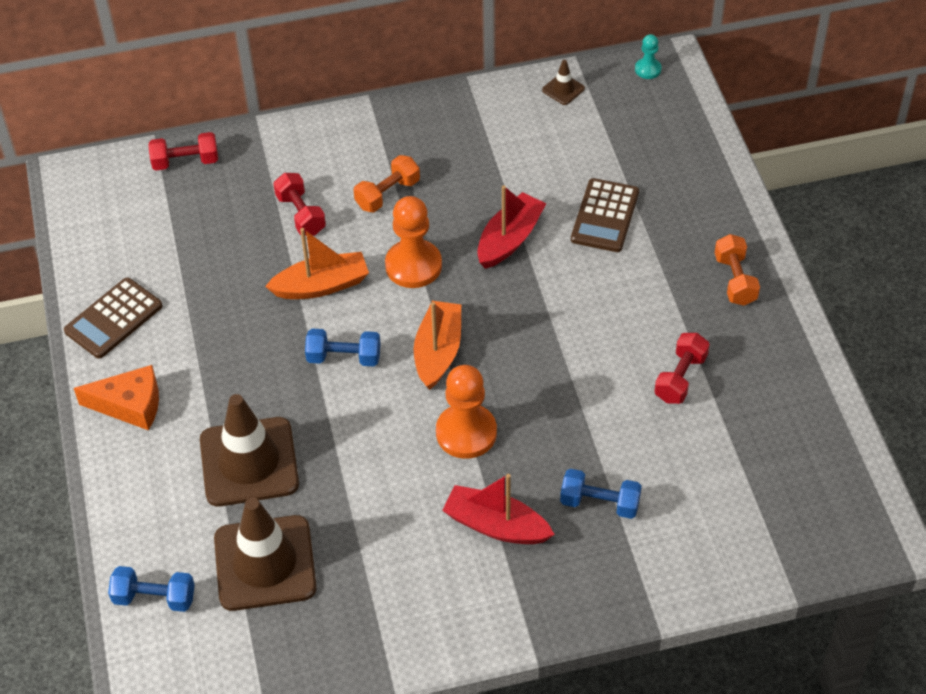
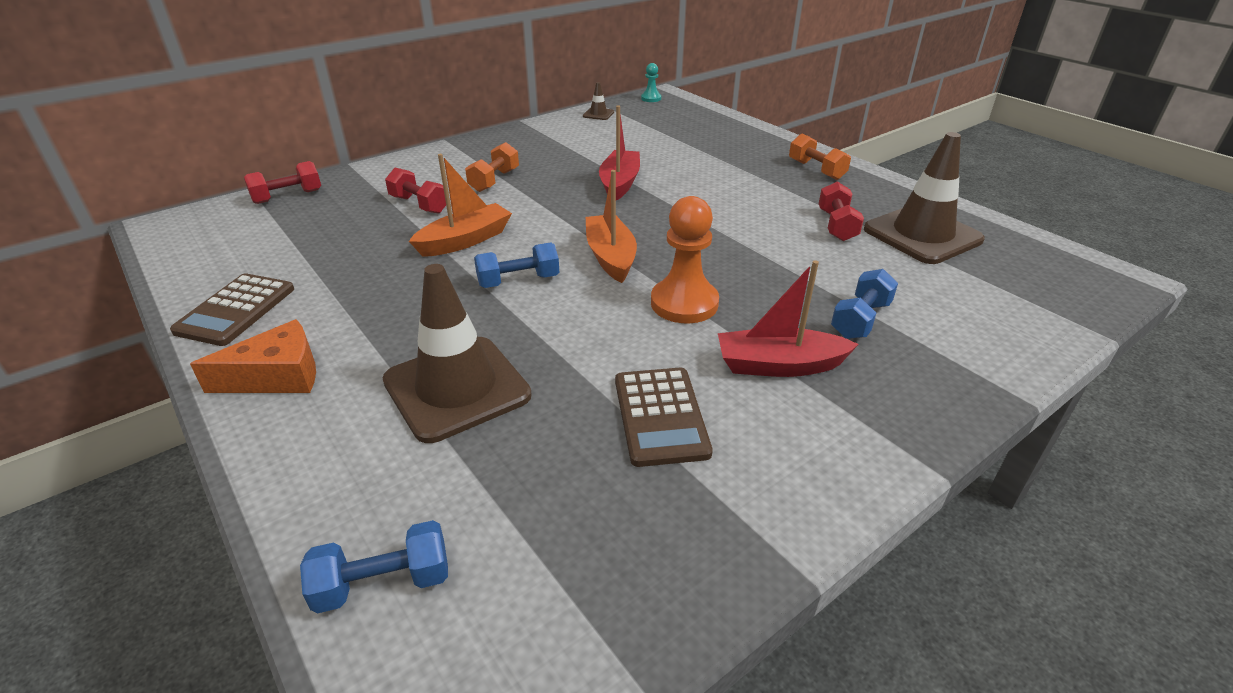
camera: 25 degrees left, 15 degrees down
(265, 563) = (532, 484): brown traffic cone -> brown traffic cone (922, 235)
(413, 266) = (546, 212): orange pawn -> none
(599, 503) = (860, 320): blue dumbbell -> blue dumbbell turned 45 degrees counterclockwise
(605, 216) = (685, 159): brown calculator -> brown calculator (660, 416)

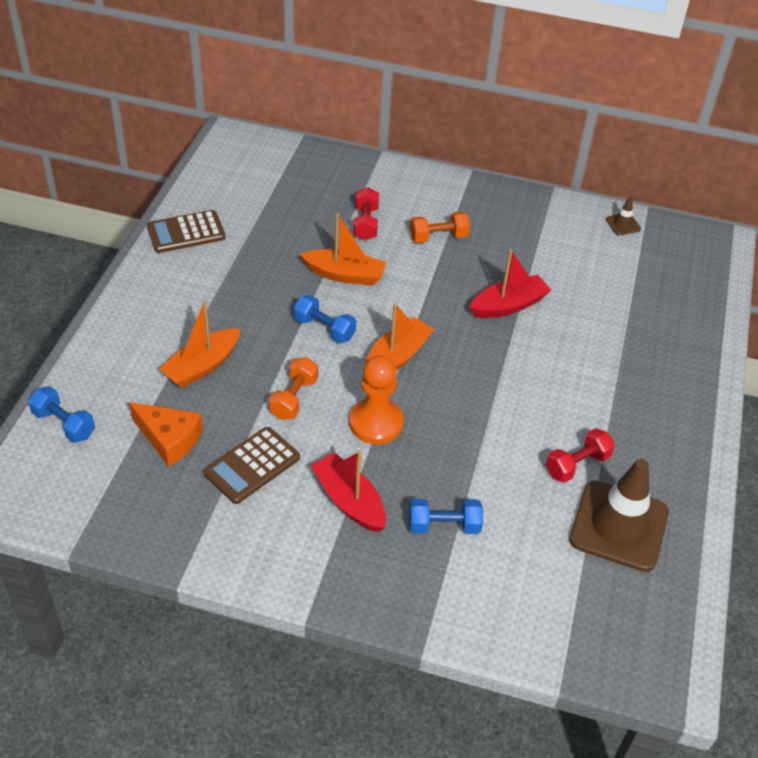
camera: 50 degrees right, 10 degrees up
(277, 376) = (152, 291): orange cheese -> orange cheese (169, 439)
(287, 196) = (311, 159): red dumbbell -> none
(456, 388) = (202, 366): brown traffic cone -> orange boat
(651, 98) = (700, 238): turquoise pawn -> none
(816, 170) = (673, 414): orange dumbbell -> orange dumbbell (294, 398)

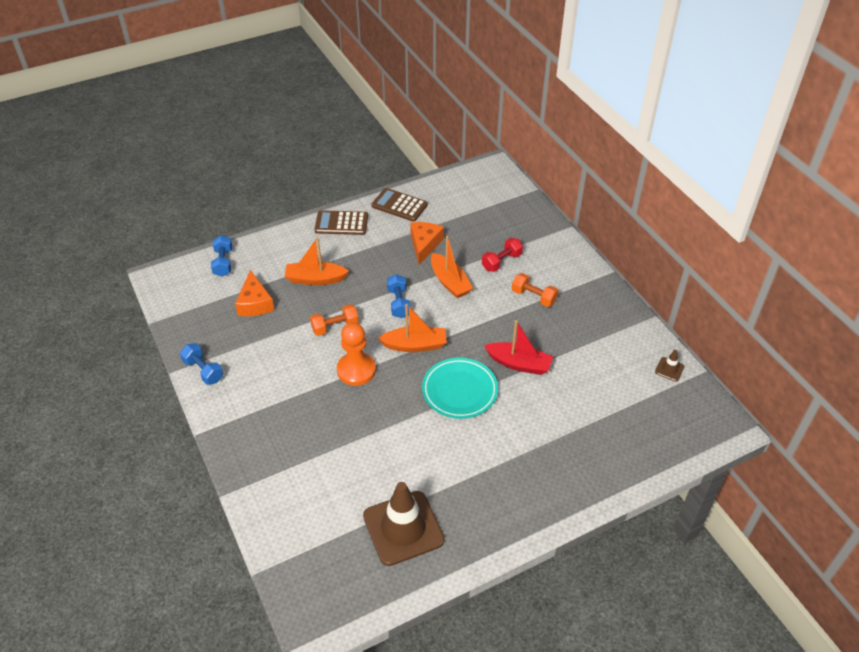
camera: 50 degrees right, 0 degrees up
(252, 465) = (272, 344): brown calculator -> brown calculator (341, 223)
(269, 255) = (424, 245): none -> orange cheese
(349, 501) = (290, 397): red boat -> none
(444, 526) = (315, 447): blue dumbbell -> blue dumbbell (203, 370)
(494, 367) = (459, 391): none -> turquoise plate
(577, 465) = (428, 478): red dumbbell -> none

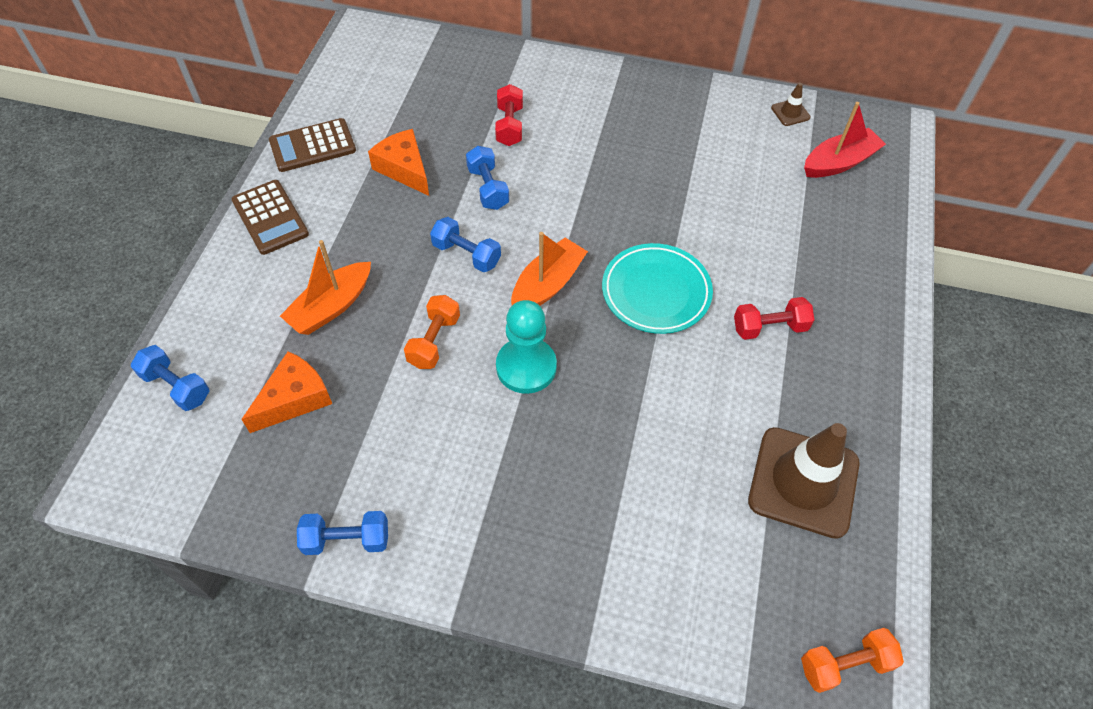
camera: 50 degrees left, 10 degrees up
(255, 303) = (294, 399): orange cheese -> orange cheese turned 75 degrees counterclockwise
(341, 223) = (270, 217): brown calculator -> brown calculator turned 75 degrees counterclockwise
(356, 370) = (526, 367): orange pawn -> turquoise pawn
(450, 282) = (488, 188): orange boat -> blue dumbbell
(491, 454) = (769, 327): none -> red dumbbell
(519, 364) = (669, 216): red boat -> red boat (839, 162)
(533, 297) = (589, 138): orange dumbbell -> orange dumbbell (845, 664)

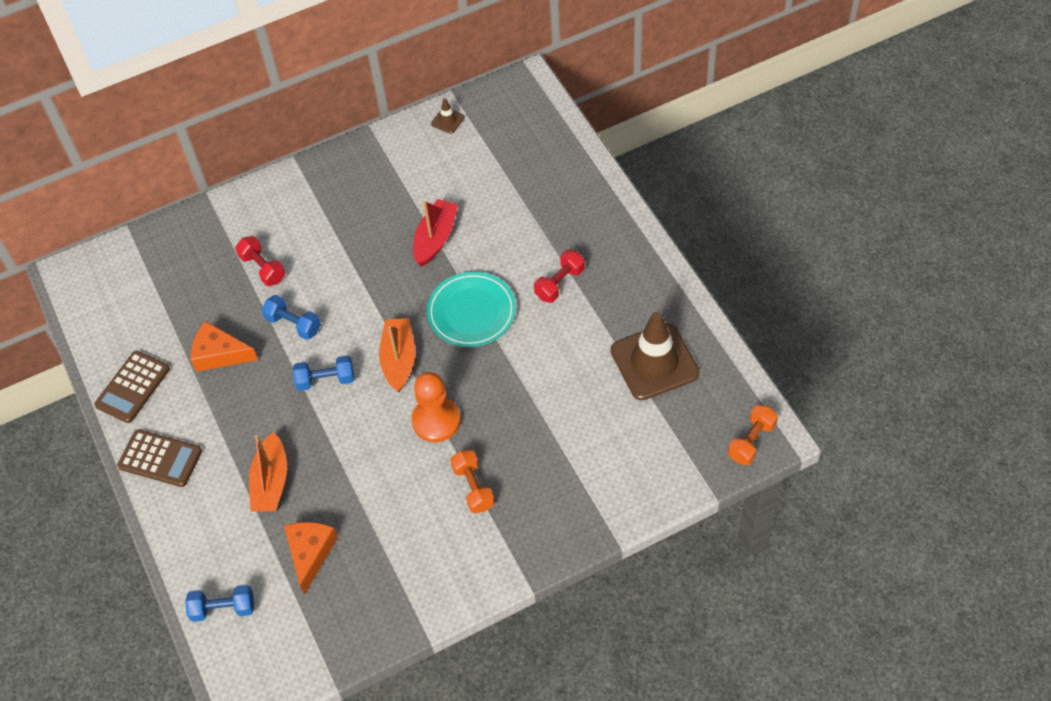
camera: 35 degrees left, 0 degrees up
(347, 540) = (429, 600): blue dumbbell -> none
(434, 341) = (362, 450): orange dumbbell -> orange dumbbell (473, 487)
(526, 367) = (436, 421): turquoise pawn -> orange pawn
(839, 162) = (509, 137): red boat -> red boat (435, 238)

